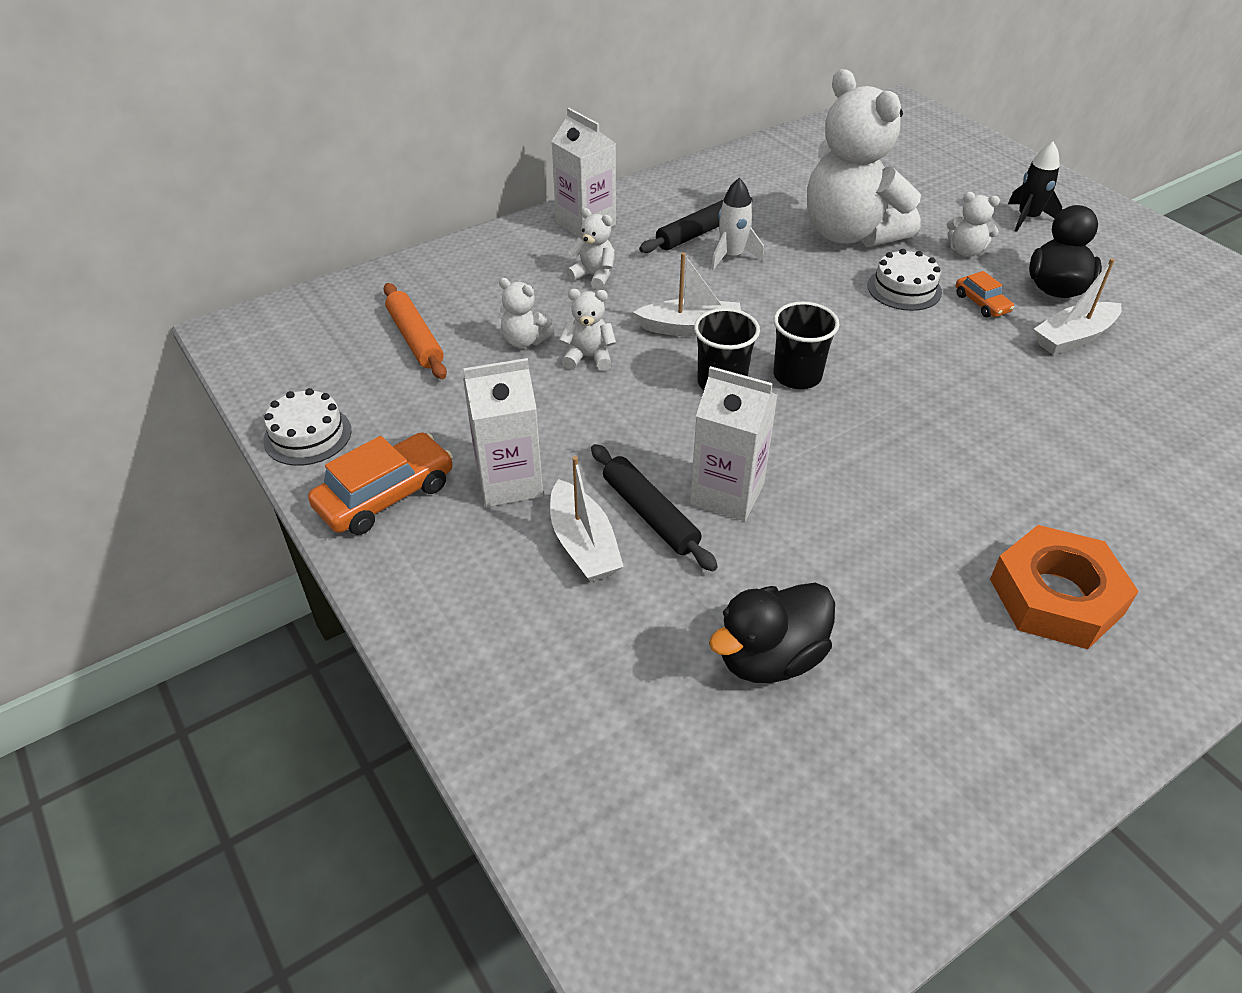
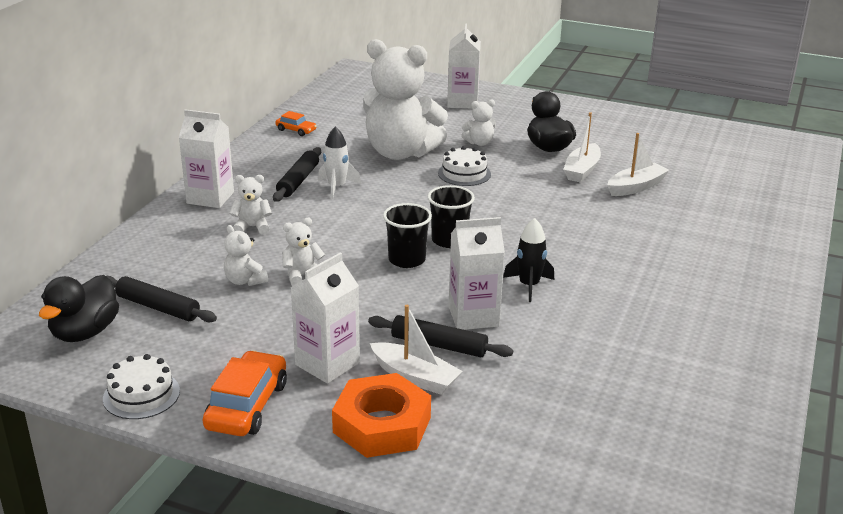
camera: 35 degrees left, 15 degrees down
(415, 339) = (158, 307): orange rolling pin -> black rolling pin
(525, 340) = (245, 281): white teddy bear -> white teddy bear turned 60 degrees clockwise
(691, 328) = (354, 236): white boat -> white boat (636, 187)
(770, 658) = (583, 386): black duck -> black duck (85, 332)
(981, 303) = (516, 168): orange car -> orange car (296, 130)
(997, 186) = (462, 102): none -> white carton
(1027, 218) = (497, 115): black rocket -> black rocket (529, 286)
(1056, 596) = (693, 296): orange nut -> orange nut (382, 425)

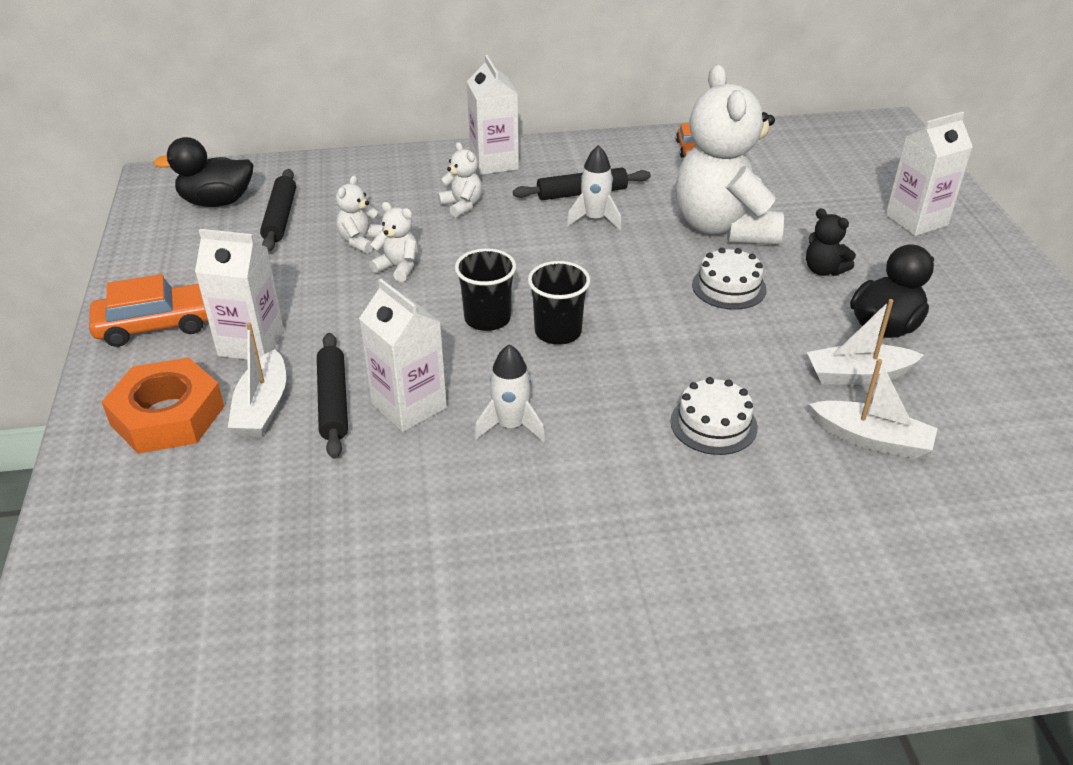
camera: 60 degrees right, 10 degrees up
(141, 395) = (143, 266): white cake -> white cake (713, 424)
(479, 143) = (823, 270): white teddy bear -> black teddy bear
(529, 286) = (511, 426): black rocket -> white rocket

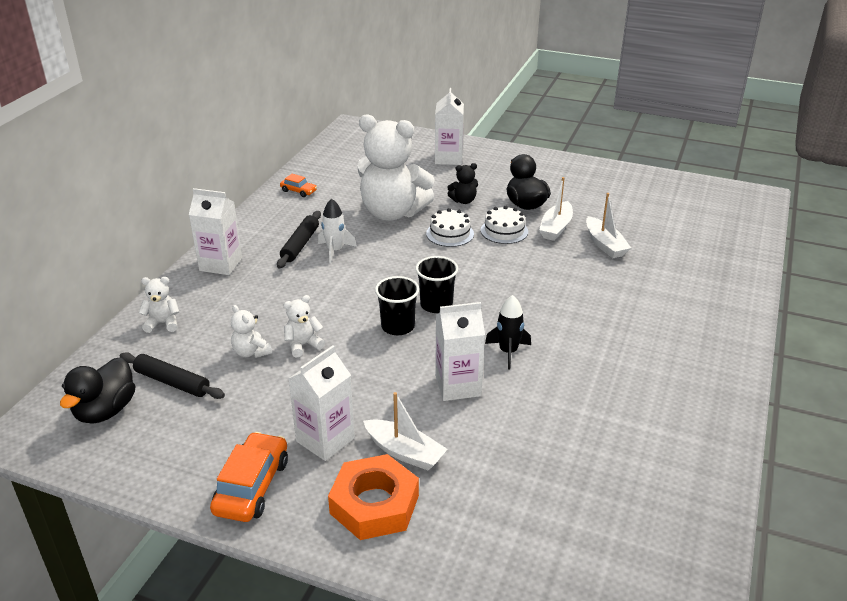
camera: 60 degrees left, 5 degrees down
(333, 402) = (426, 417): black rolling pin -> none
(462, 206) = (258, 295): white teddy bear -> white teddy bear (163, 323)
(511, 426) = (508, 352): white rocket -> black rocket
(713, 424) = (559, 284): white cake -> white cake (504, 231)
(871, 439) = (604, 244): white boat -> white boat turned 105 degrees clockwise

